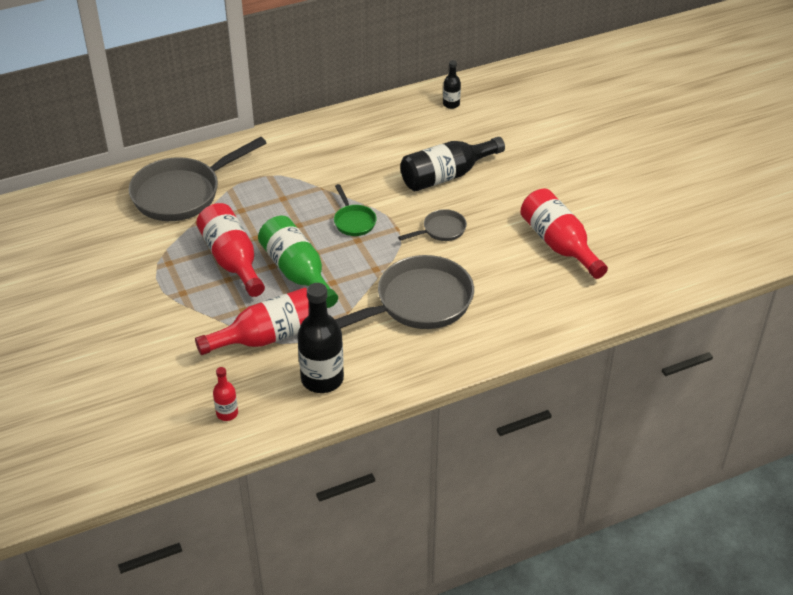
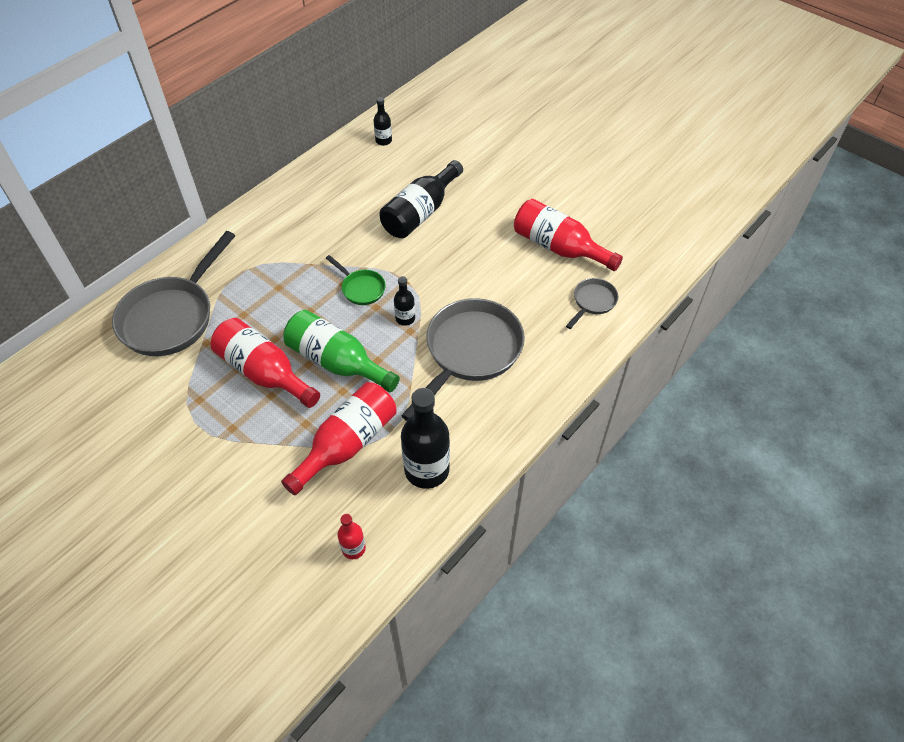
camera: 25 degrees left, 10 degrees up
(377, 258) = (405, 318): none -> black bottle
(441, 230) = (447, 269): grey pan -> grey pan (592, 302)

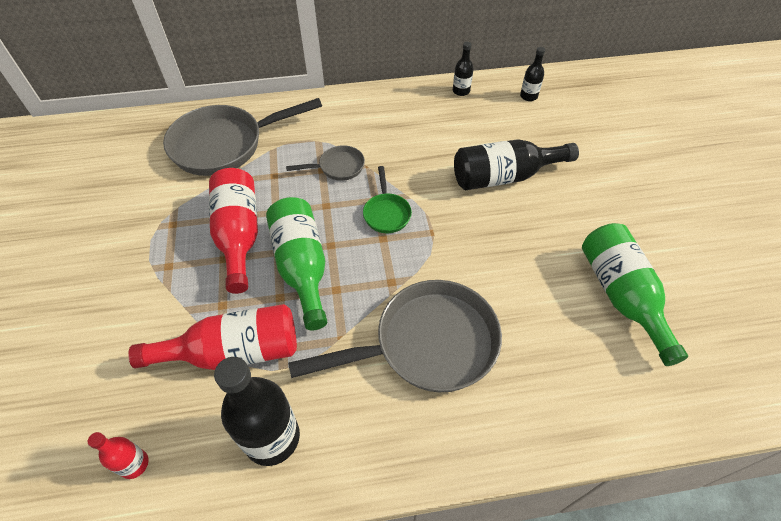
camera: 40 degrees right, 0 degrees up
(405, 318) = (398, 267): black bottle -> black bottle (461, 91)
(559, 247) = (621, 296): red bottle -> green bottle
(592, 302) = (611, 383): grey pan -> grey pan (338, 167)

